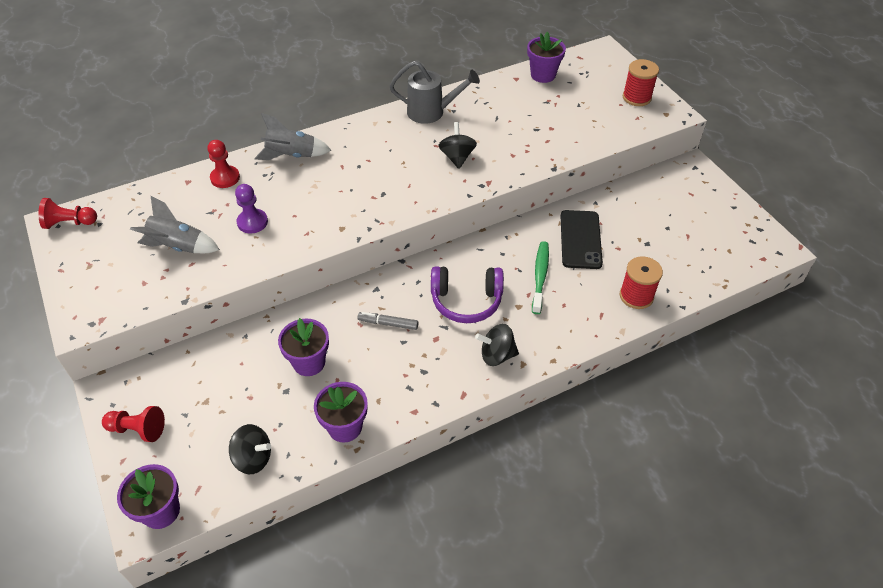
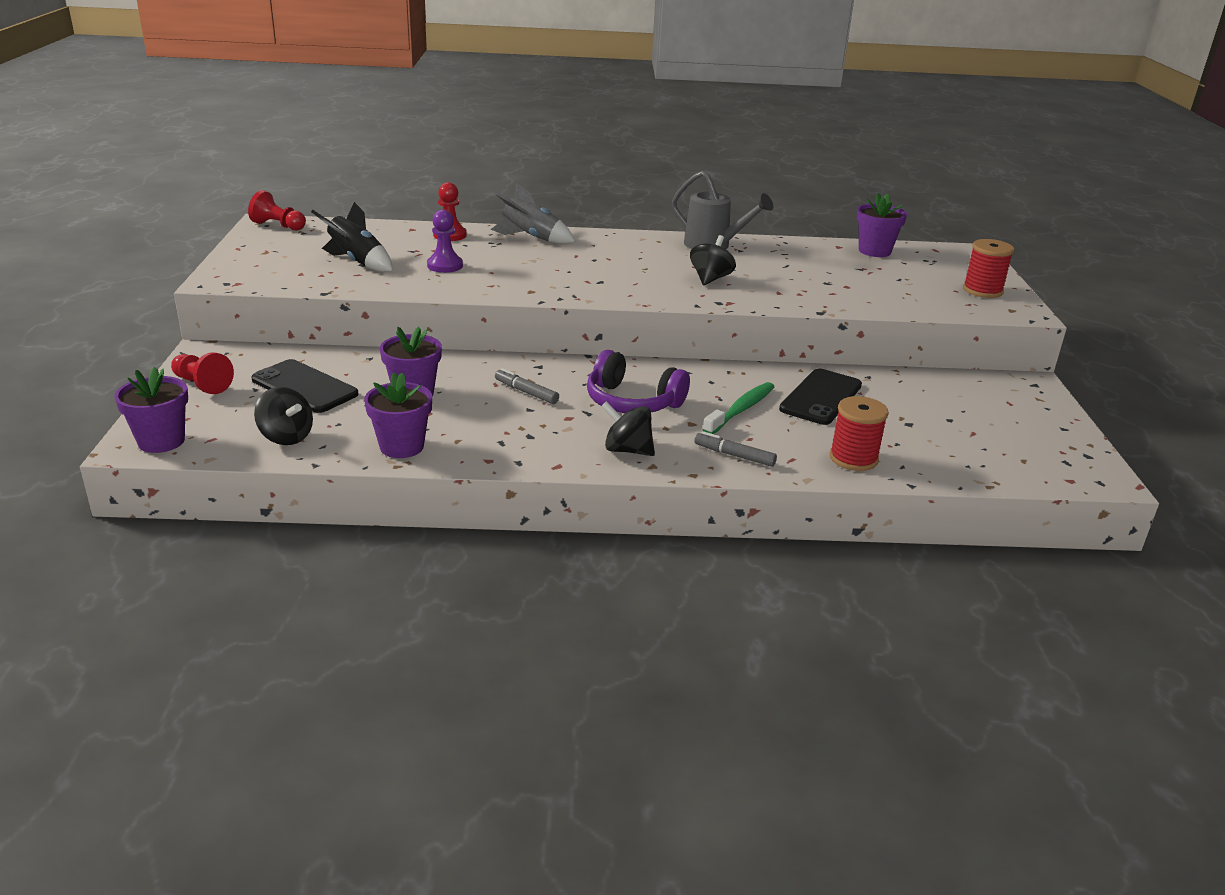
camera: 25 degrees right, 20 degrees down
(178, 246) = (357, 261): grey rocket -> black rocket
(222, 394) = (304, 387): none -> black phone
(565, 328) = (734, 455): none -> grey marker

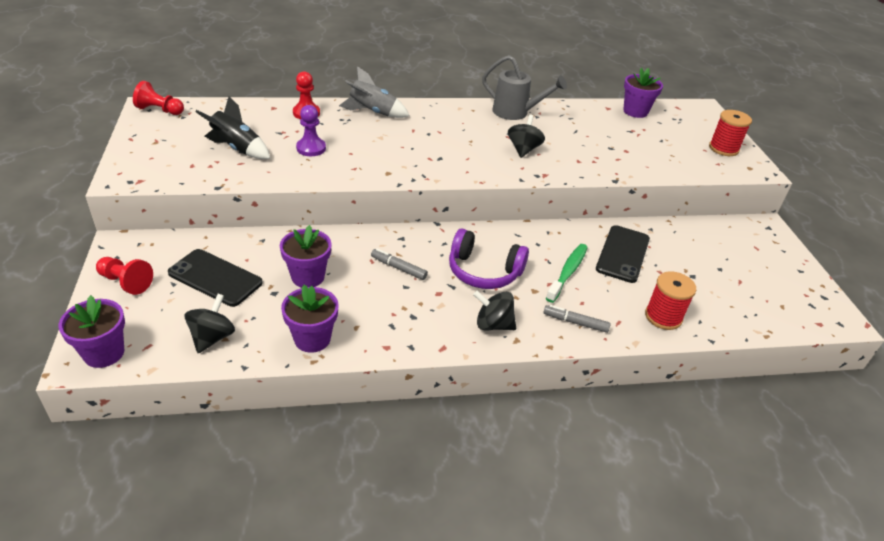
camera: 10 degrees left, 10 degrees up
(286, 437) = (212, 337): black spinning top -> black spinning top turned 105 degrees counterclockwise

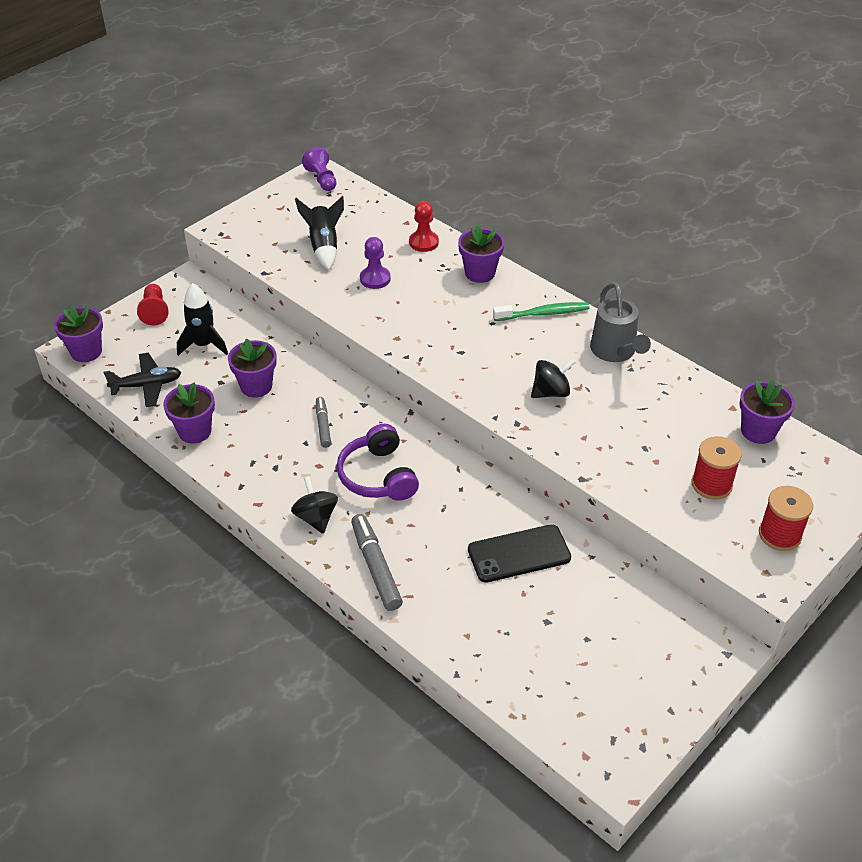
camera: 55 degrees right, 5 degrees up
(160, 110) = (322, 179): red pawn -> purple pawn
(212, 337) = (147, 385): black spinning top -> black plane
(215, 278) = (203, 345): black phone -> black rocket
(373, 112) = (480, 273): grey rocket -> purple flower pot
(568, 272) = (442, 529): green toothbrush -> green toothbrush (544, 313)
(575, 322) = (376, 567): grey marker -> grey marker, size x1.62
(663, 317) = (452, 624): red spool -> red spool (711, 484)

